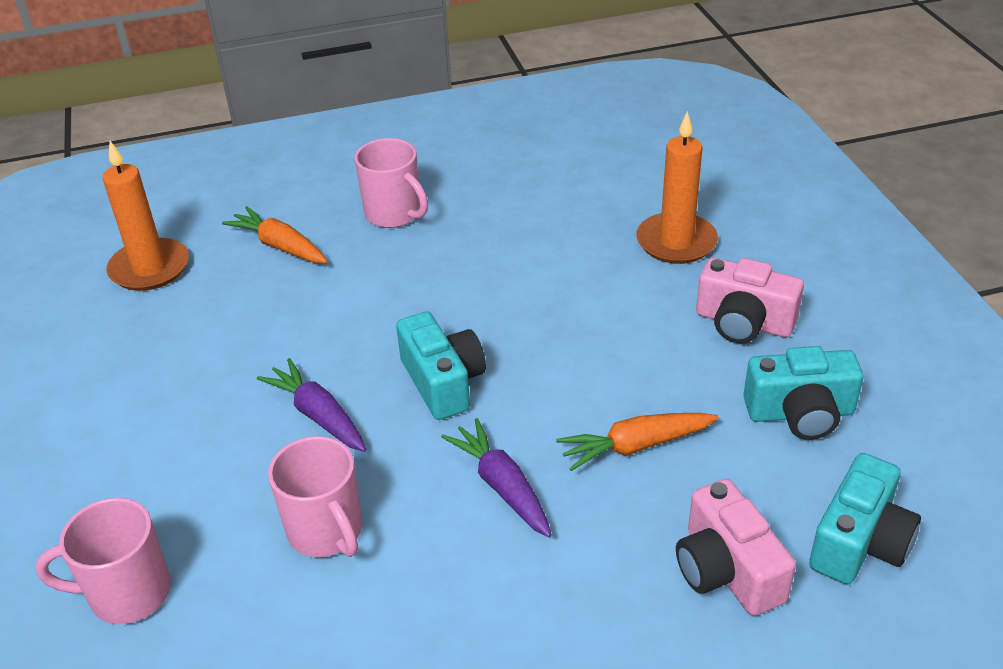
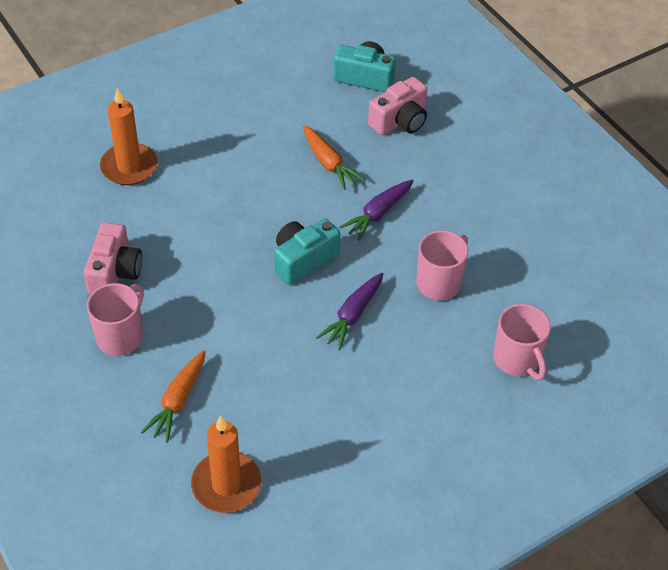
camera: 110 degrees left, 10 degrees up
(743, 323) = (208, 128): pink camera -> pink camera (115, 272)
(800, 413) = (281, 101): turquoise camera -> none

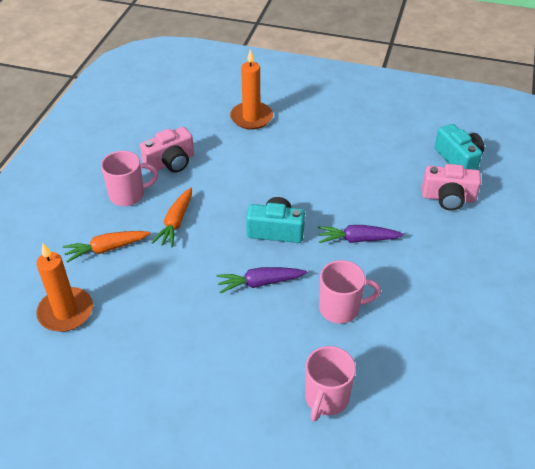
camera: 50 degrees right, 5 degrees down
(329, 163) = (366, 190): orange carrot -> orange carrot (176, 223)

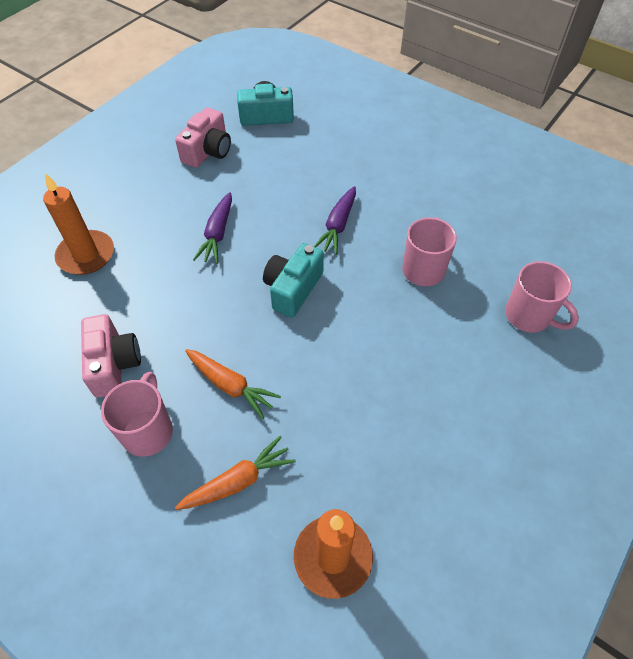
camera: 70 degrees left, 10 degrees up
(106, 249) = (239, 481): orange carrot -> orange carrot turned 120 degrees counterclockwise
(259, 283) = (364, 327): purple carrot -> purple carrot (217, 234)
(448, 198) = (314, 142): pink camera -> pink camera (208, 151)

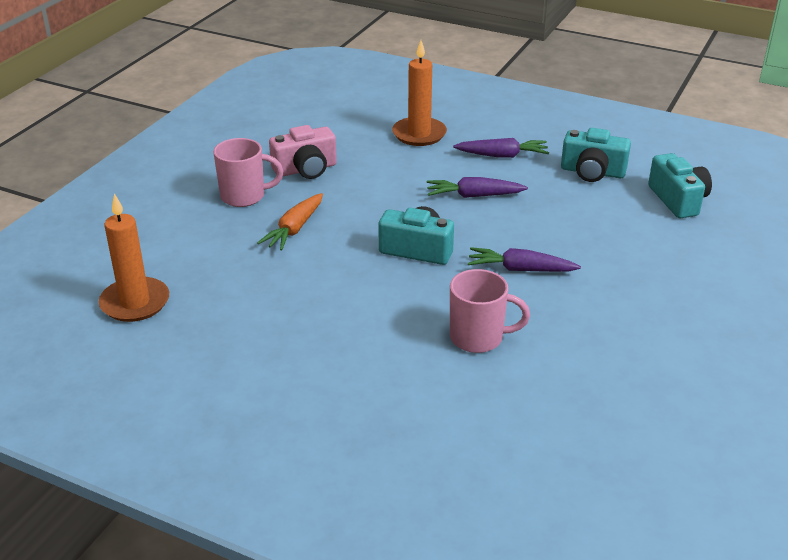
camera: 80 degrees right, 20 degrees down
(156, 201) = (502, 155): none -> purple carrot
(208, 151) = (592, 172): pink camera -> turquoise camera
(239, 481) = (202, 246): orange carrot -> none
(529, 316) = (433, 428): pink mug -> none

